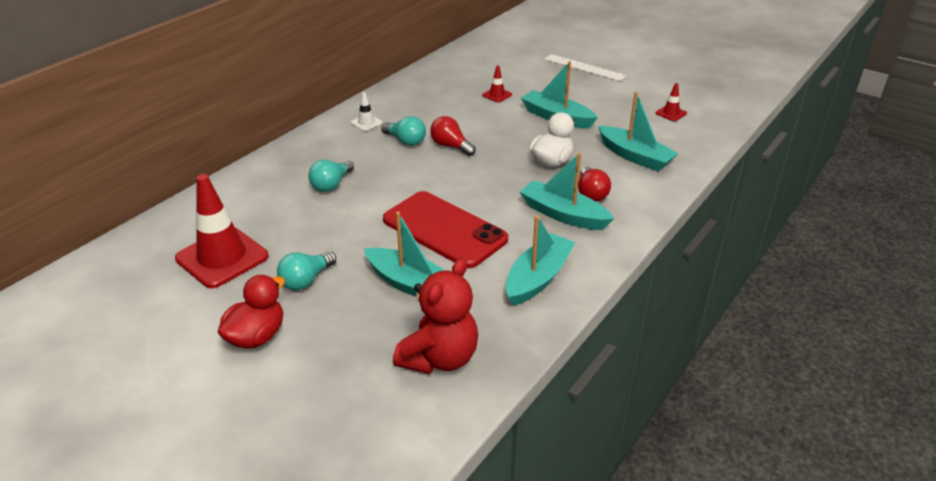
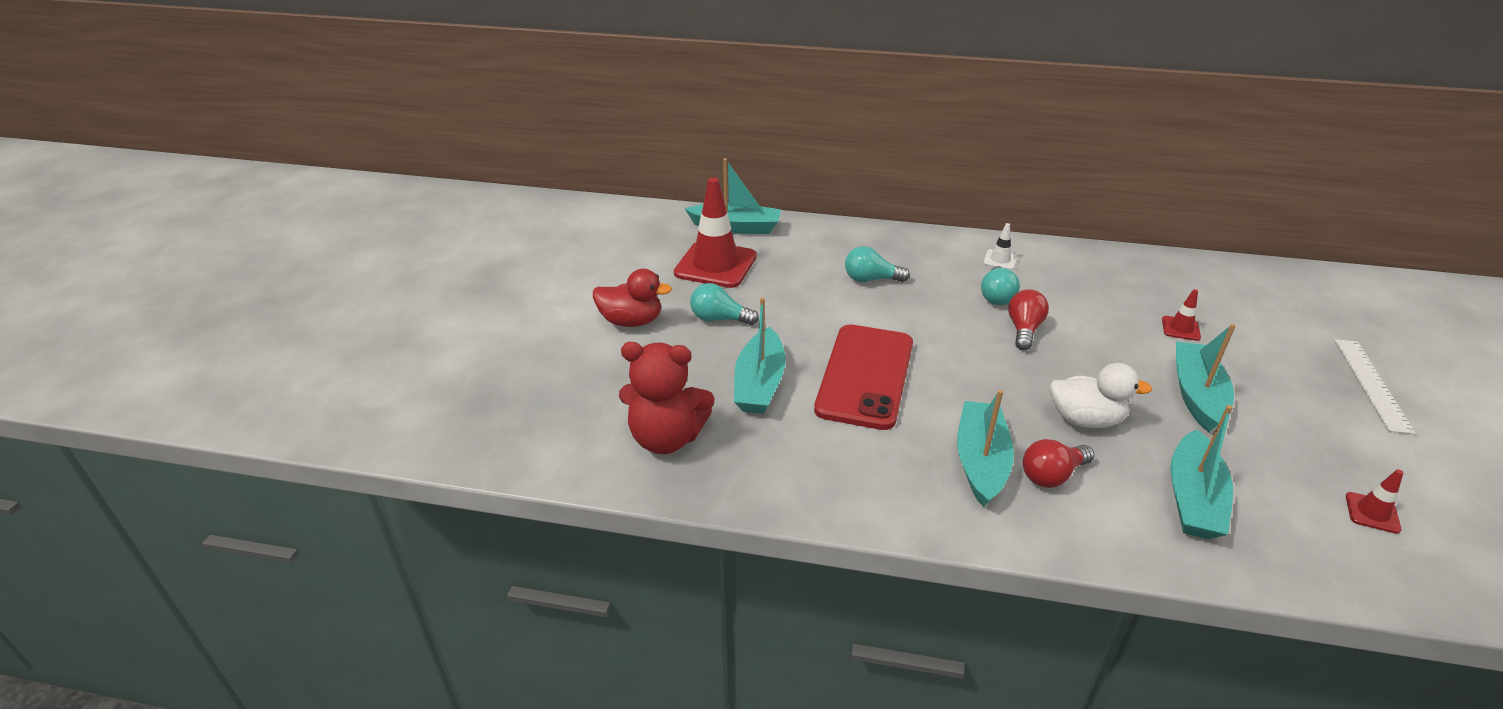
camera: 65 degrees right, 0 degrees up
(538, 278) = (840, 473): turquoise boat -> turquoise boat (736, 227)

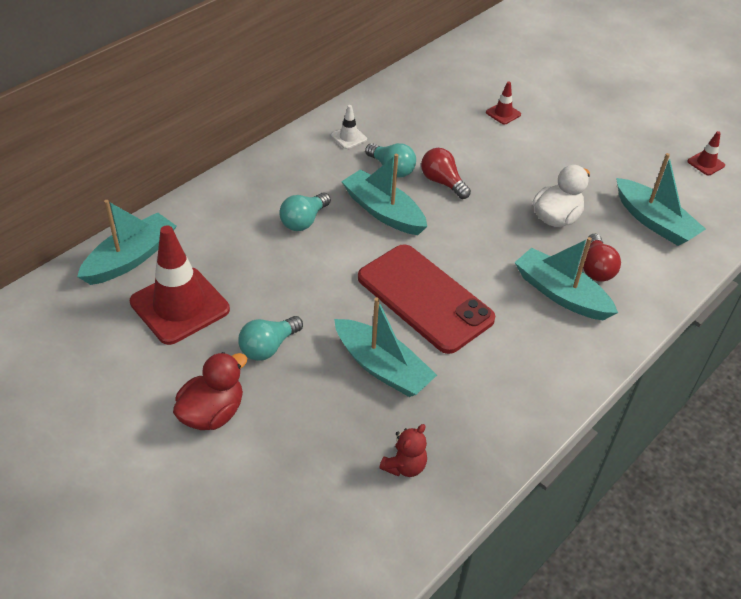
camera: 60 degrees left, 10 degrees up
(666, 438) = (404, 466): red teddy bear -> red teddy bear, size x0.51
(1196, 395) = (570, 154): turquoise boat -> turquoise boat (383, 212)
(1371, 384) = (611, 83): white ruler -> none

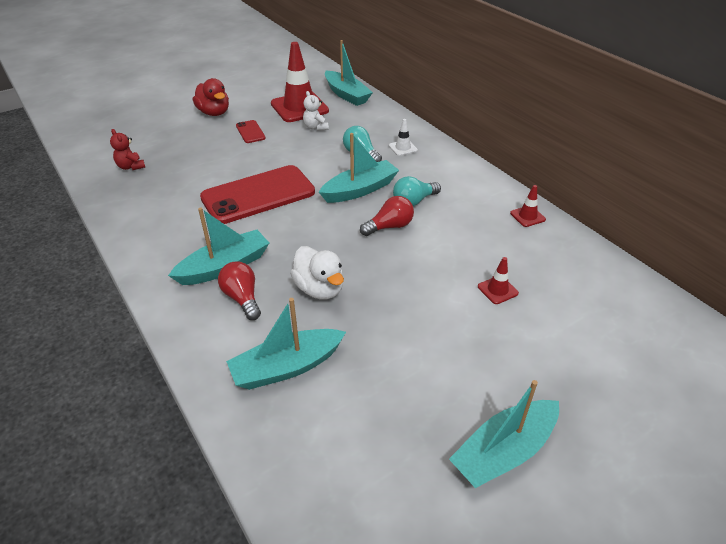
camera: 105 degrees right, 5 degrees down
(241, 276) = (315, 127): none -> white teddy bear
(268, 347) = (250, 132): turquoise light bulb -> red phone
(349, 137) = (461, 185): white traffic cone -> white traffic cone (403, 148)
(382, 367) = (208, 169): turquoise boat -> turquoise boat (504, 451)
(596, 268) = (242, 298): red light bulb -> red light bulb turned 45 degrees clockwise
(705, 163) = (377, 469): red traffic cone -> red traffic cone (527, 216)

